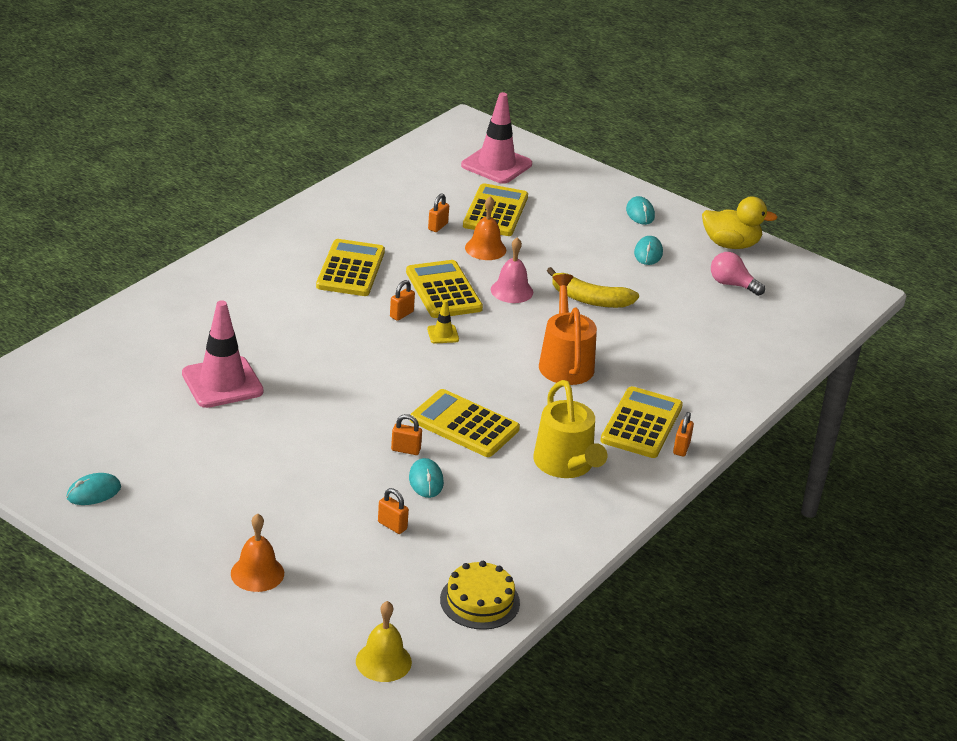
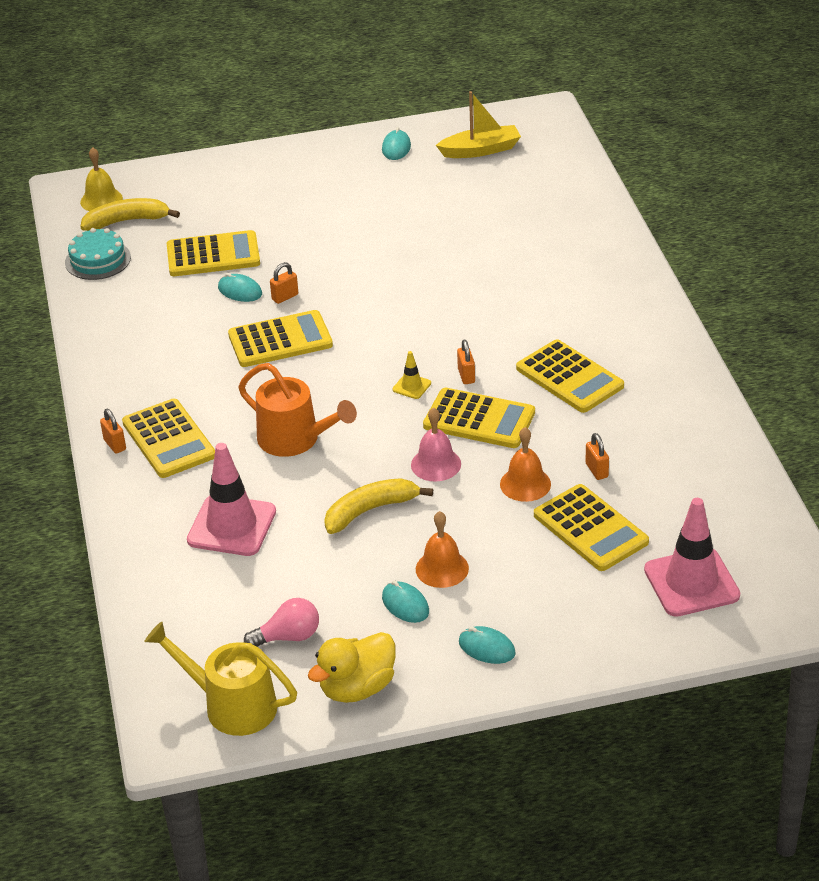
camera: 135 degrees right, 5 degrees up
(52, 435) = (481, 150): none -> yellow boat
(222, 383) = (466, 243): pink traffic cone -> pink traffic cone (231, 526)
(257, 573) = (238, 183): orange bell -> orange bell (442, 568)
(392, 525) = (213, 255): orange padlock -> yellow calculator
(399, 618) = (127, 221): none -> yellow banana
(479, 601) = (98, 260): yellow cake -> turquoise cake
(566, 465) = (173, 369): yellow watering can -> yellow watering can (232, 705)

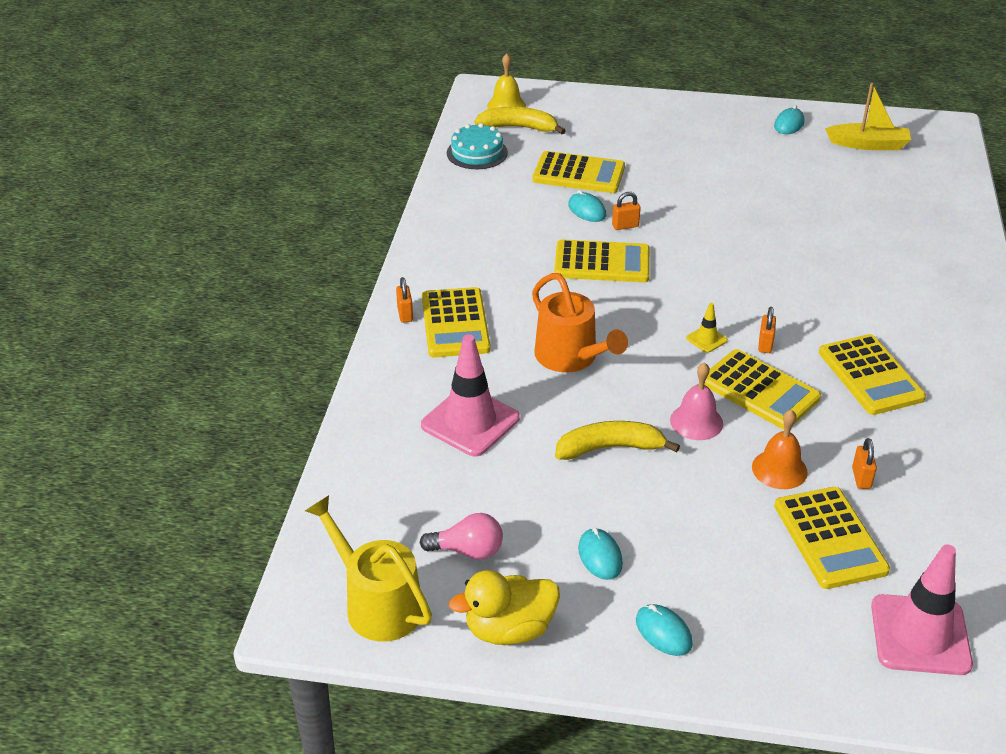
camera: 20 degrees right, 0 degrees up
(442, 568) = (654, 530): orange bell -> none

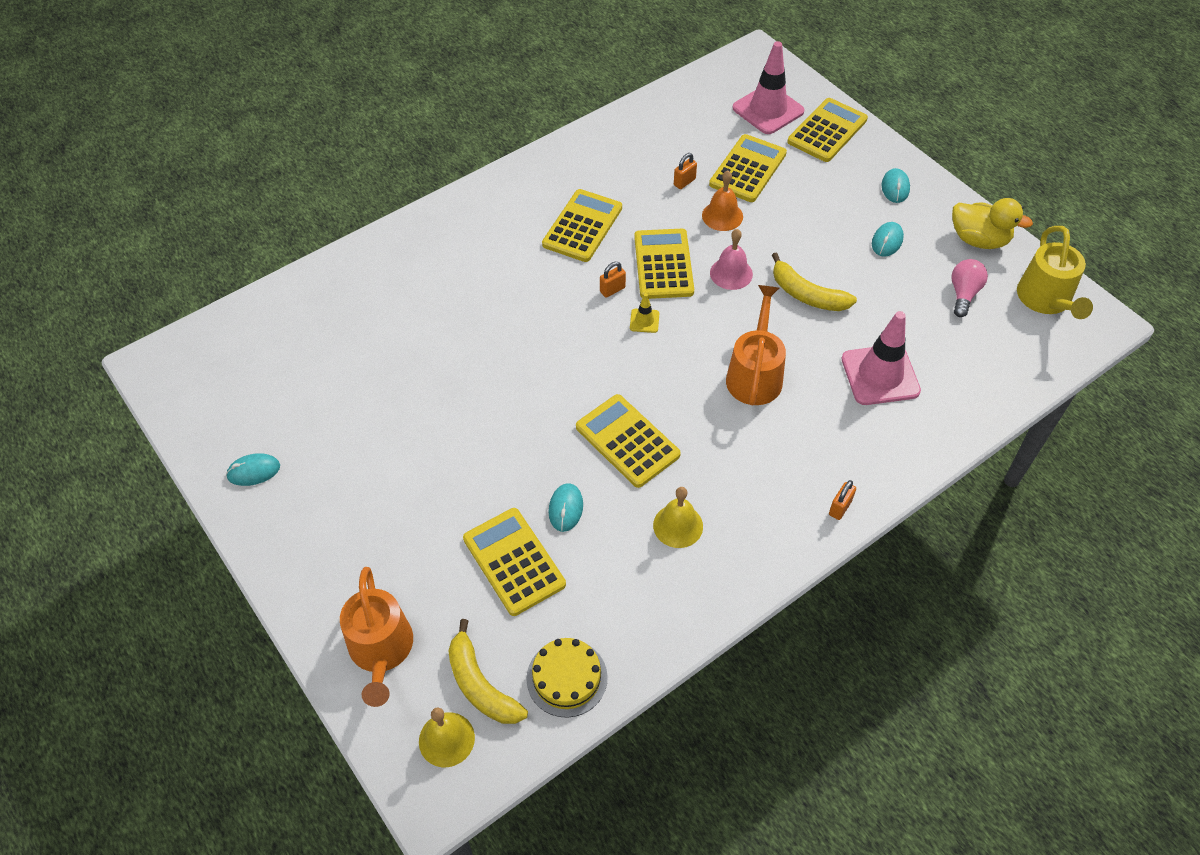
camera: 135 degrees left, 15 degrees up
(455, 323) = (808, 468): yellow calculator -> yellow calculator (827, 131)
(468, 551) = (963, 294): pink light bulb -> pink light bulb turned 60 degrees clockwise
(477, 153) = (567, 678): turquoise cake -> yellow cake
(504, 242) = (678, 525): none -> yellow bell
(590, 111) = (381, 650): none -> orange watering can
(625, 226) = (559, 465): orange padlock -> none
(868, 144) = (242, 394): yellow boat -> none

